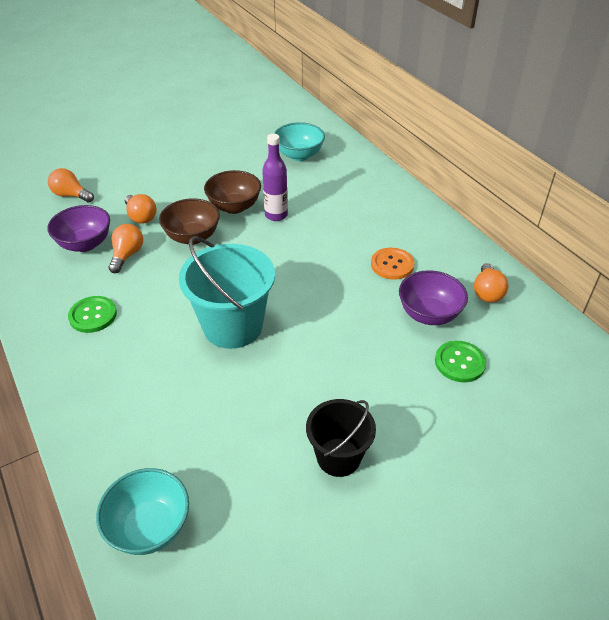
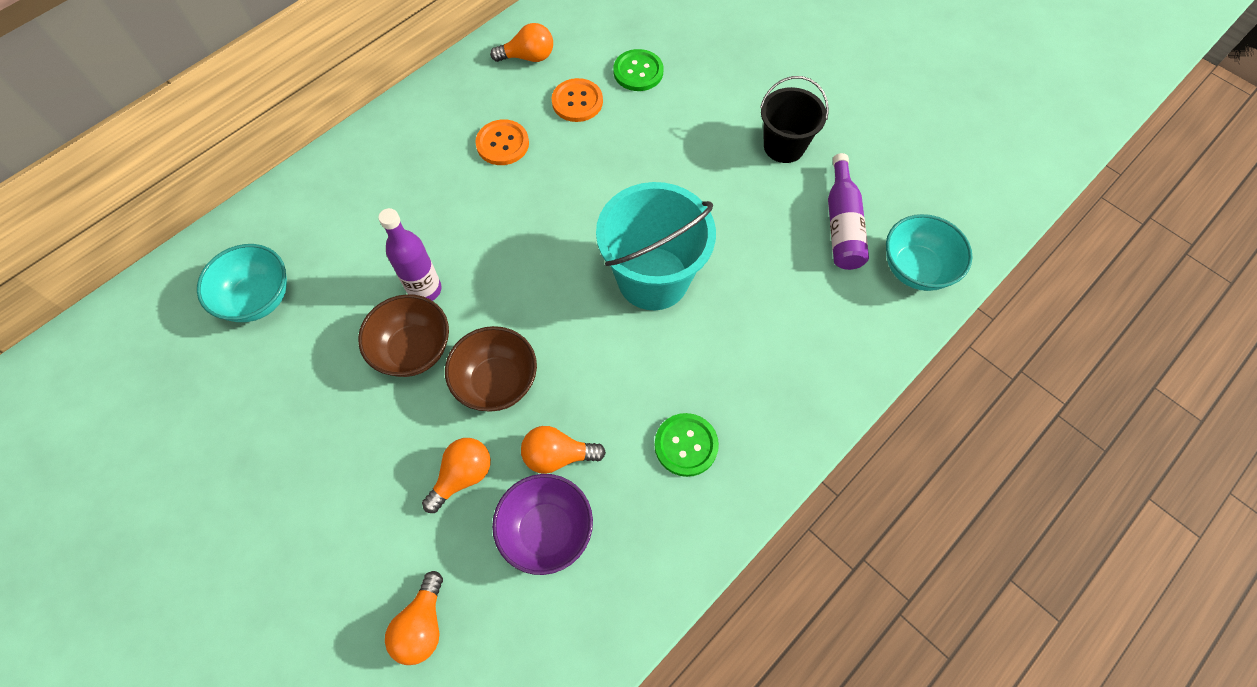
camera: 105 degrees left, 20 degrees up
(227, 477) = (842, 224): none -> purple bottle
(429, 314) = (577, 101): purple bowl -> orange button

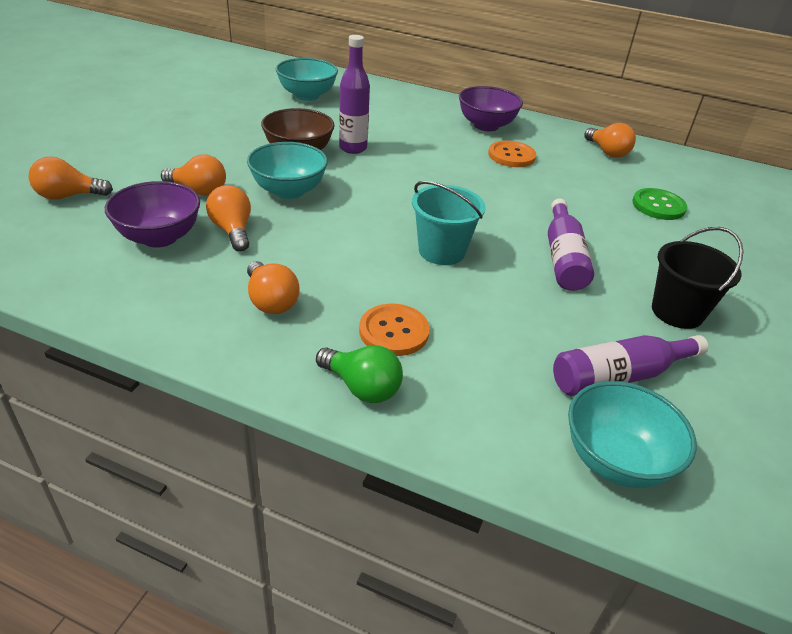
camera: 65 degrees right, 25 degrees down
(426, 137) = (486, 126): none -> purple bowl
(497, 382) = (288, 191): brown bowl -> turquoise bowl
(577, 101) = (589, 181): orange button -> orange button (394, 331)
(653, 278) = (441, 251): turquoise bucket -> turquoise bucket, size x0.62
(686, 445) = (271, 301): green button -> orange light bulb
(692, 187) = (563, 257): none -> purple bottle
(812, 403) = (362, 387): none -> green light bulb

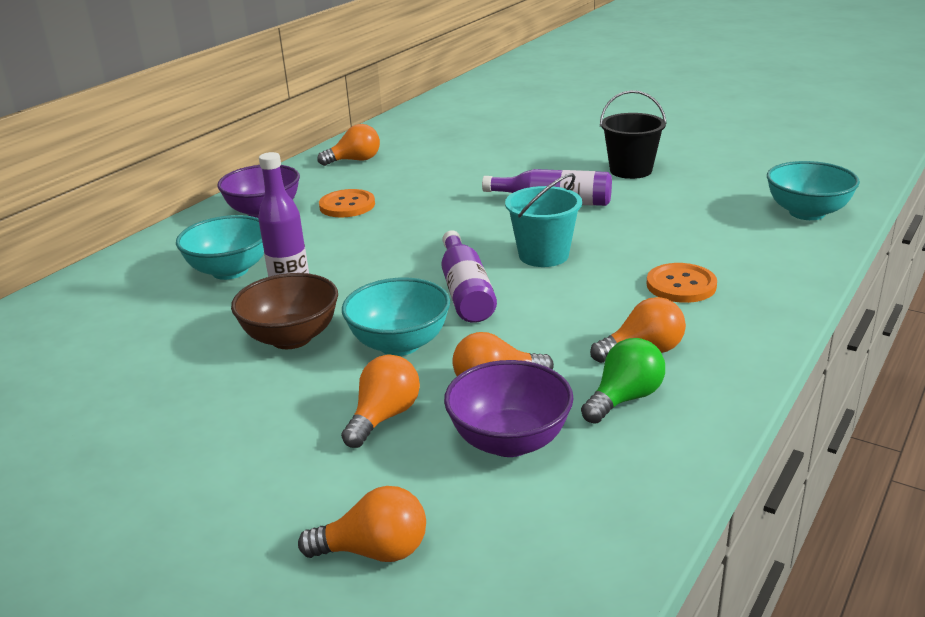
camera: 75 degrees left, 10 degrees down
(68, 196) = (375, 551): orange light bulb -> orange light bulb turned 90 degrees counterclockwise
(307, 96) = (92, 332): turquoise bowl -> turquoise bowl (230, 271)
(362, 387) = (764, 303): green light bulb -> green light bulb (624, 398)
(619, 376) = (716, 200): purple bottle -> purple bottle (465, 291)
(658, 206) = (467, 154): green button -> none

